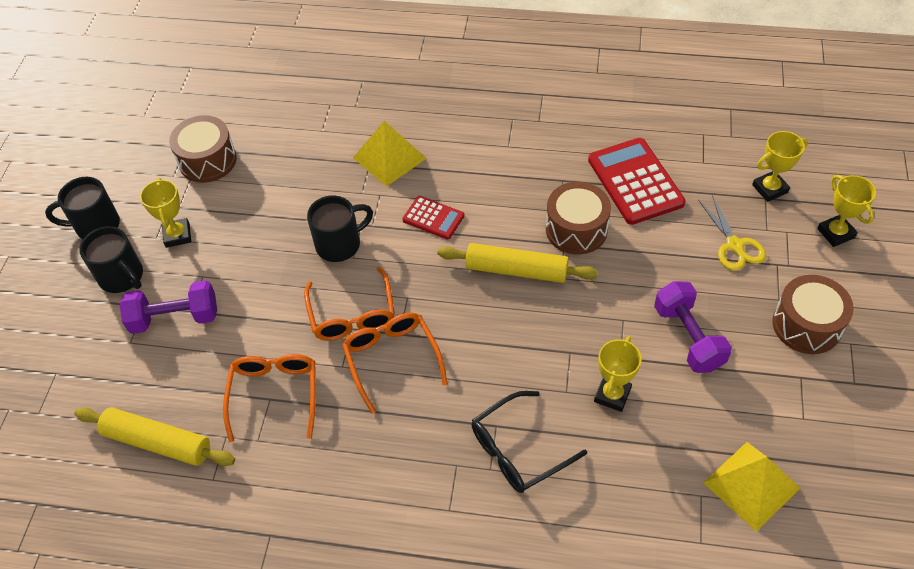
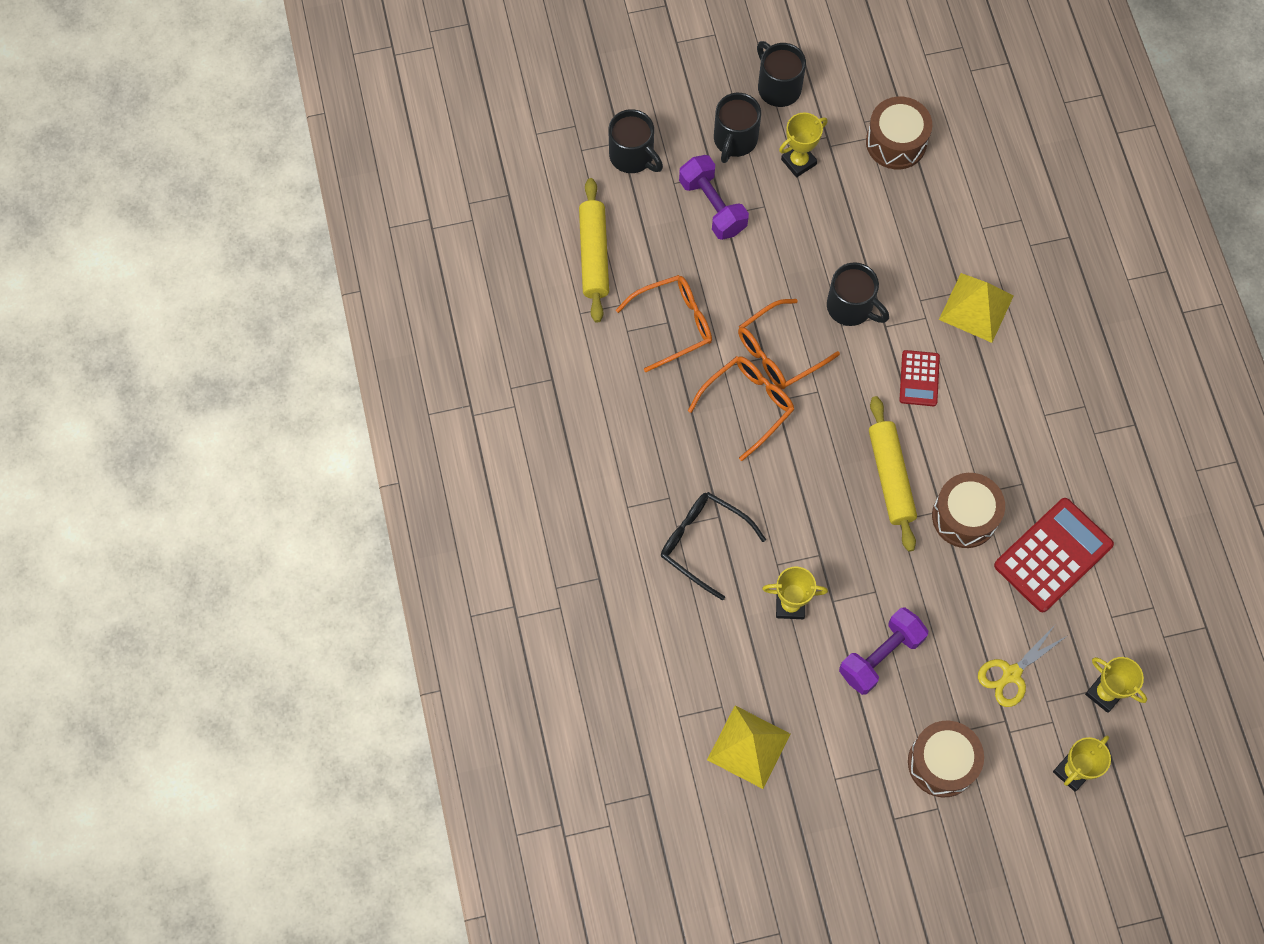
camera: 65 degrees right, 15 degrees up
(78, 368) = (633, 156): none -> black mug

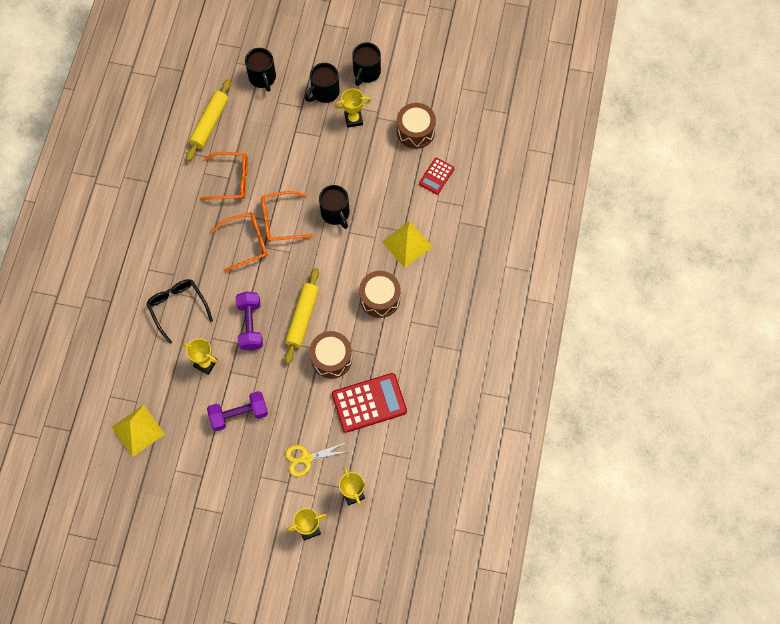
camera: 25 degrees right, 0 degrees up
(712, 206) = (290, 124): purple dumbbell -> purple dumbbell (250, 325)
(778, 87) = (366, 72): black mug -> black mug turned 150 degrees counterclockwise
(919, 378) = (351, 270): red calculator -> red calculator (436, 176)
(942, 763) = (238, 489): brown drum -> brown drum (380, 298)

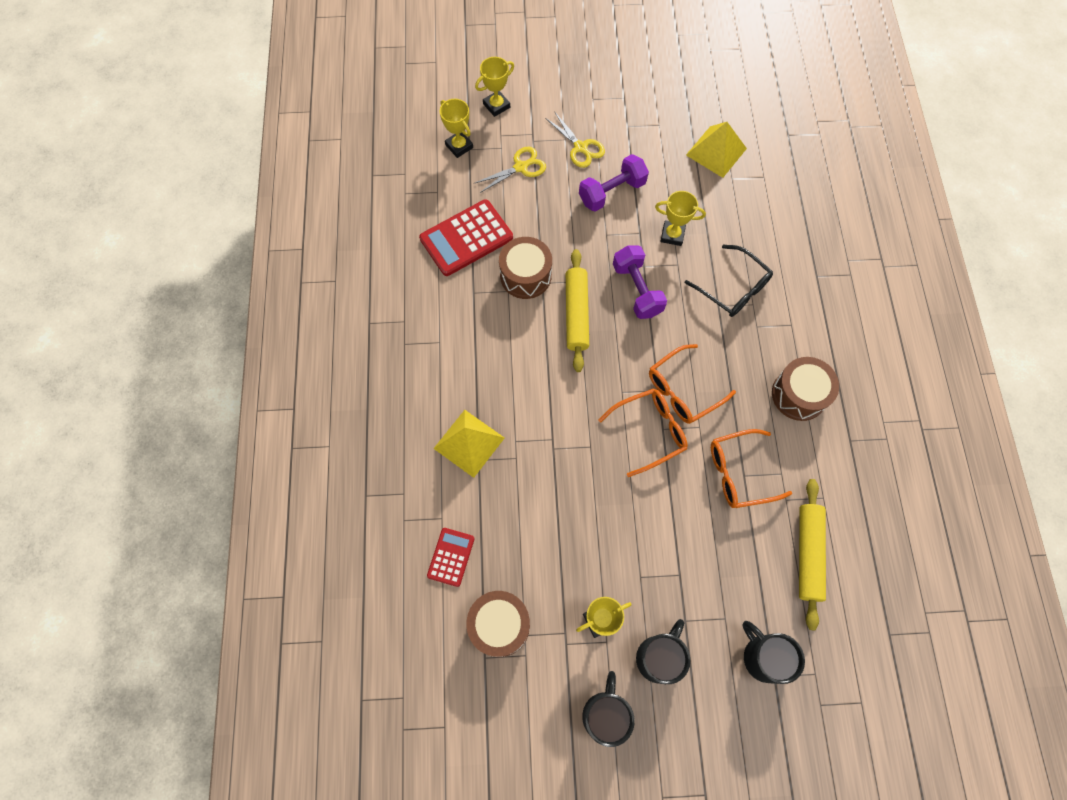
camera: 165 degrees right, 0 degrees up
(250, 464) = (580, 148): none -> yellow scissors
(335, 213) = (578, 461): black mug -> none
(380, 298) = (486, 361): brown drum -> brown drum (799, 394)

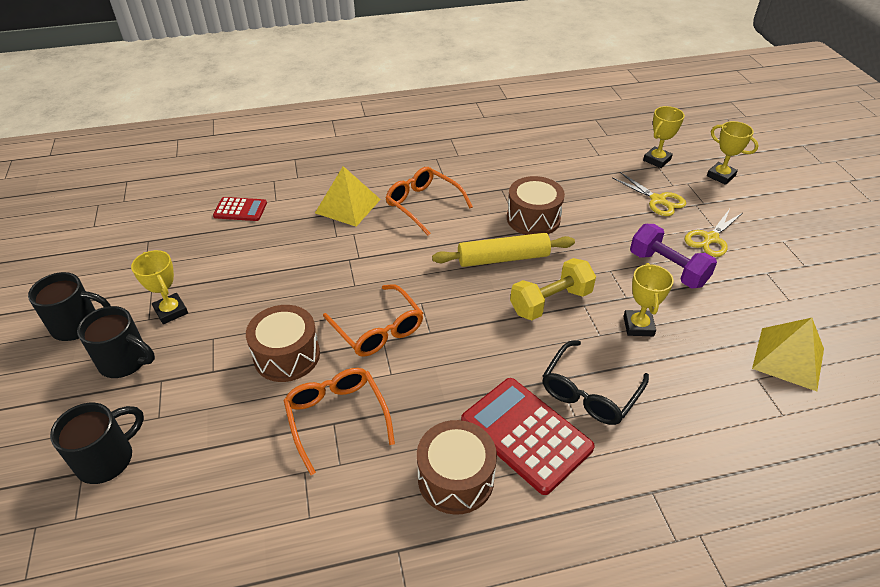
camera: 80 degrees right, 25 degrees down
(466, 238) = (557, 177): red calculator -> red calculator (526, 434)
(499, 625) = (175, 245): brown drum -> brown drum (287, 355)
(637, 290) = (550, 302): purple dumbbell -> yellow dumbbell
(683, 390) = (435, 355): orange glasses -> orange glasses (423, 205)
(808, 554) = (231, 501): yellow rolling pin -> none

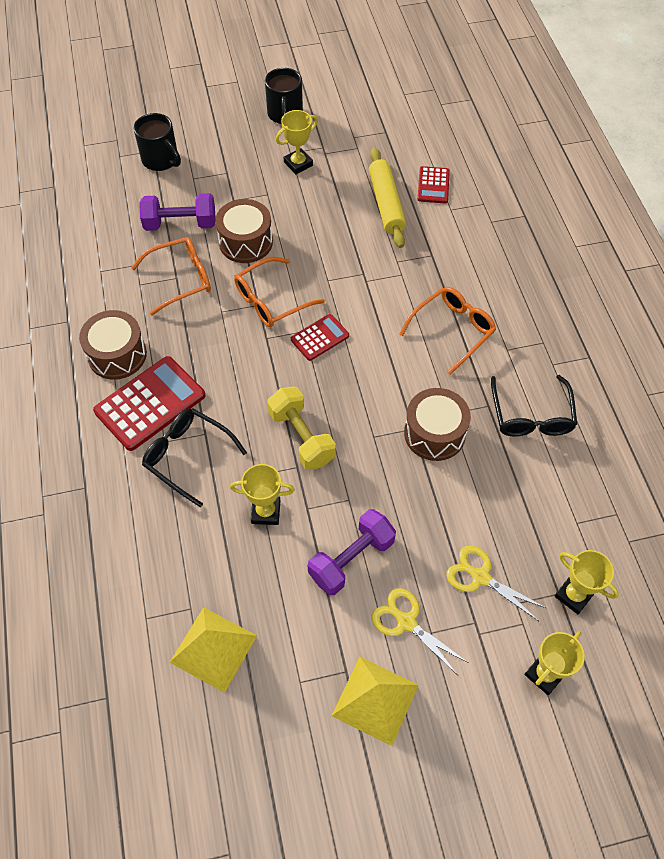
camera: 90 degrees right, 15 degrees up
(125, 361) = (246, 149): black mug -> none
(240, 425) = (180, 224): none -> purple dumbbell
(348, 206) = (445, 267): yellow pyramid -> yellow pyramid (375, 700)
(430, 290) = (320, 338): none -> red calculator
(503, 258) = (366, 400): yellow rolling pin -> yellow rolling pin (386, 204)
(508, 168) = (531, 415): none -> black glasses
(658, 200) = (480, 577): yellow scissors -> yellow scissors turned 75 degrees clockwise

